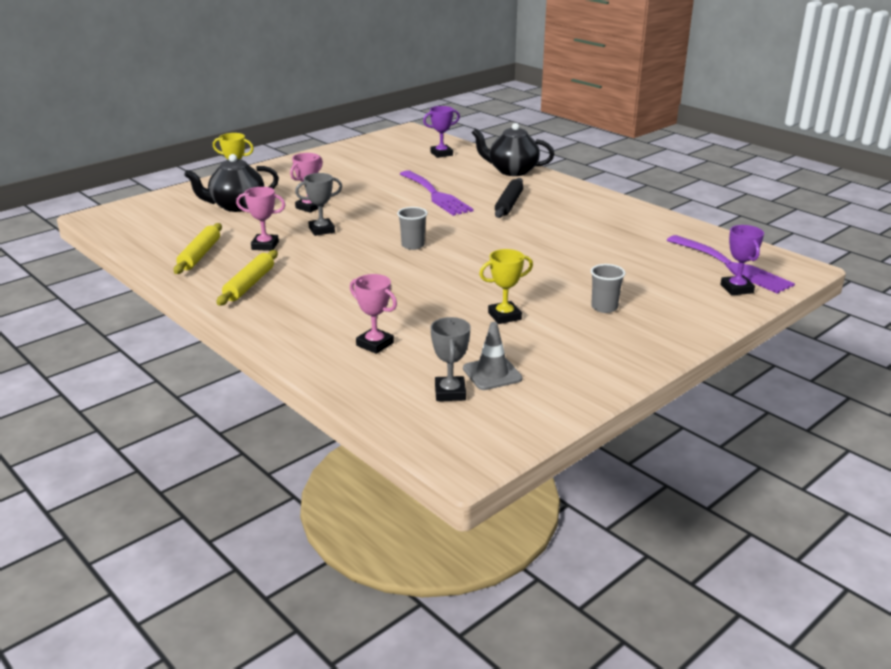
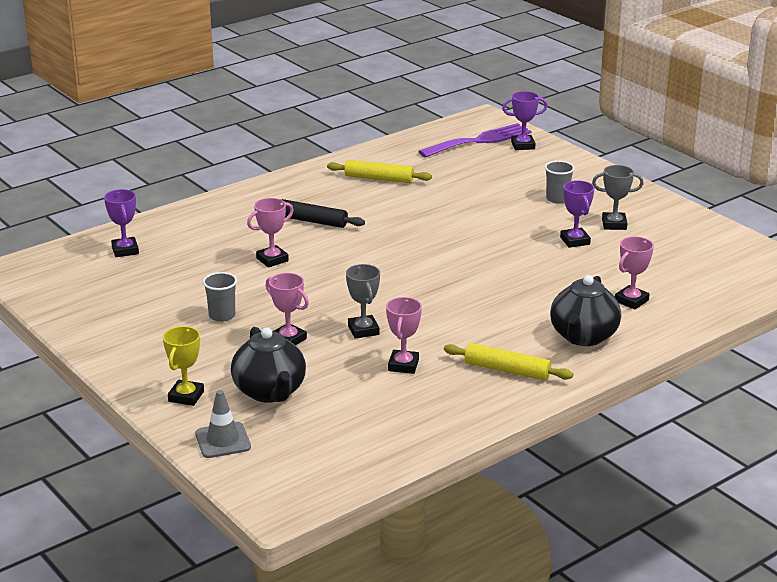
camera: 85 degrees left, 0 degrees up
(200, 255) = (425, 408): yellow rolling pin -> yellow rolling pin (379, 179)
(413, 245) = (415, 277): grey cup -> grey cup (222, 315)
(436, 195) = (272, 259): purple fork -> pink trophy
(450, 393) = (706, 270): grey trophy -> grey trophy (614, 224)
(492, 374) = (674, 252): grey traffic cone -> grey traffic cone (223, 440)
(504, 316) = (575, 241): yellow trophy -> purple trophy
(512, 171) = (207, 212): black teapot -> black teapot (583, 337)

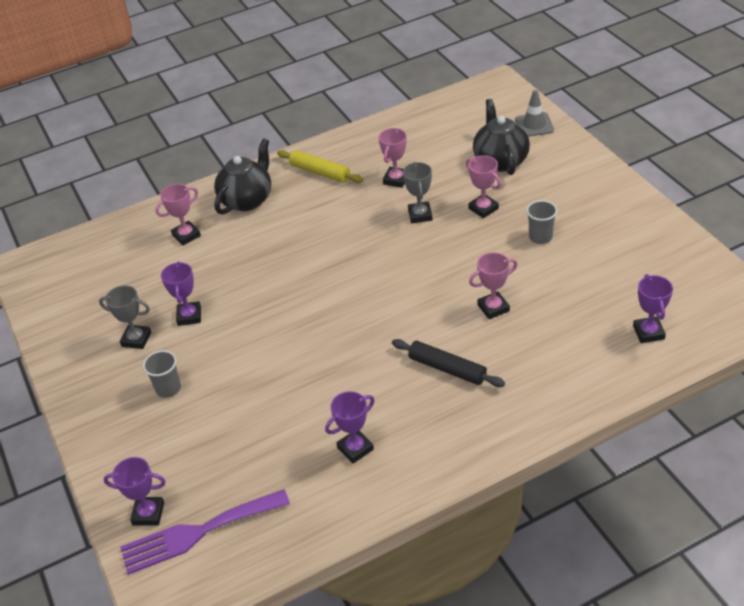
camera: 165 degrees left, 15 degrees up
(186, 396) = (563, 159): yellow trophy -> none
(379, 179) = (355, 448): yellow rolling pin -> purple trophy

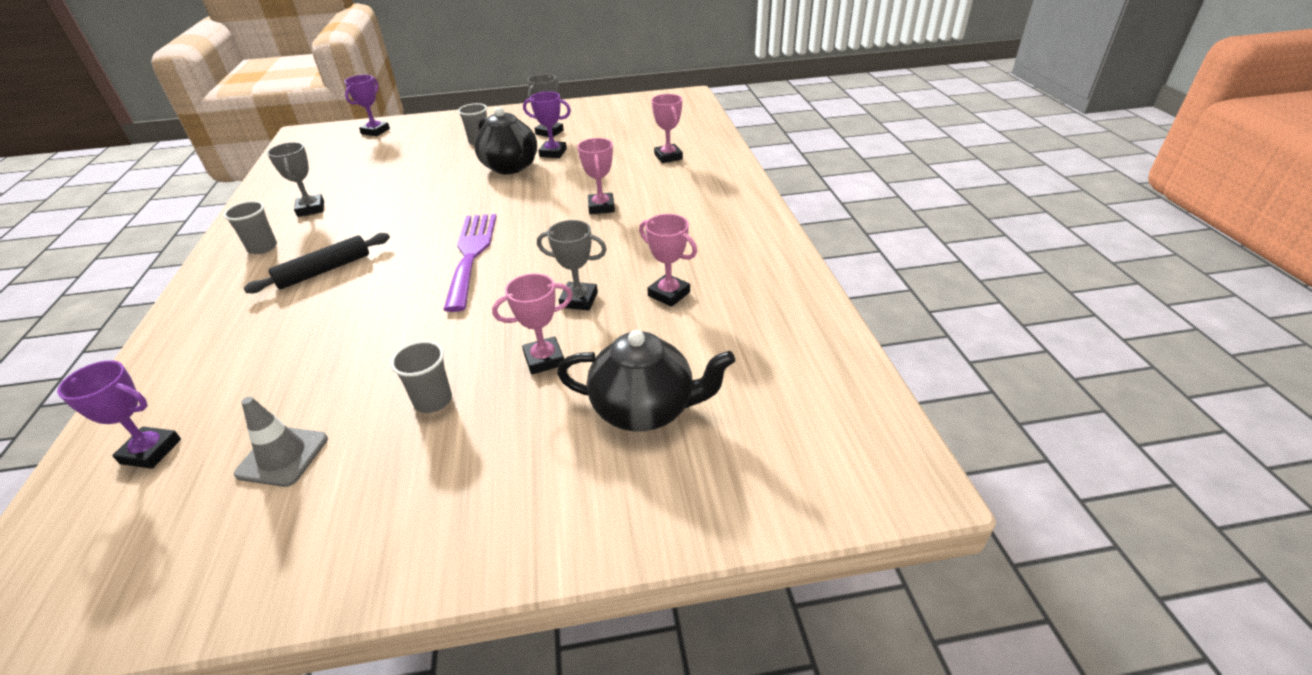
camera: 105 degrees right, 5 degrees down
(198, 532) = (335, 145): purple fork -> purple fork (471, 254)
(247, 200) = (703, 190): black teapot -> black teapot (511, 167)
(320, 172) = (725, 239): yellow rolling pin -> none
(355, 448) = (311, 209): purple trophy -> grey trophy
(434, 438) = (262, 248): none -> grey cup
(493, 308) = (362, 321): pink trophy -> pink trophy (601, 207)
(534, 125) = (728, 491): grey traffic cone -> grey traffic cone (282, 456)

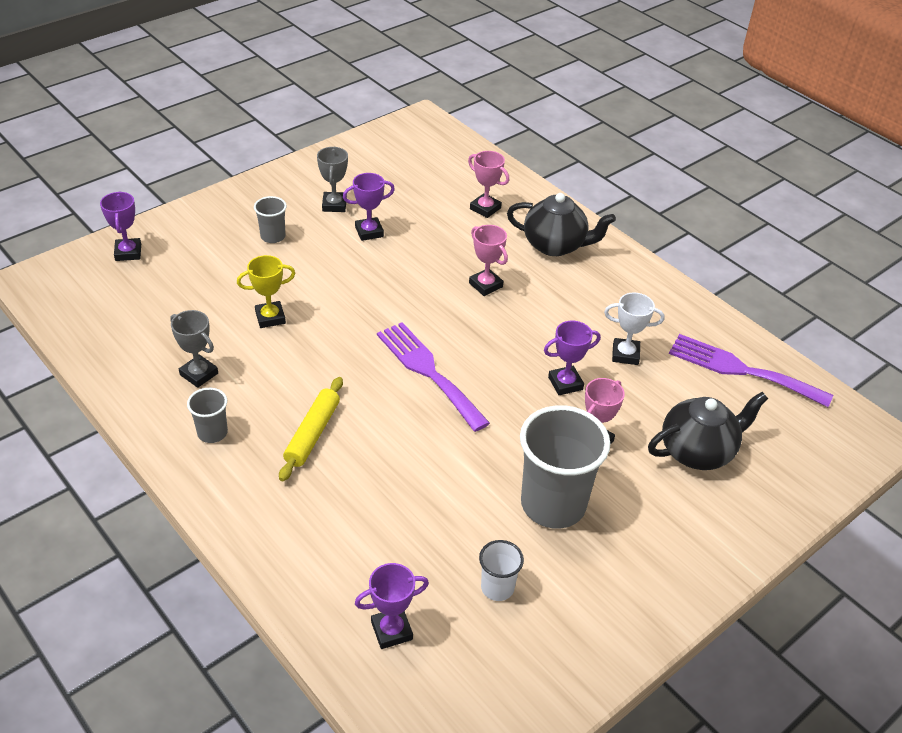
camera: 35 degrees left, 5 degrees up
(282, 456) = (497, 588): grey traffic cone -> white cup
(324, 270) = (312, 434): black rolling pin -> yellow rolling pin
(407, 188) = (270, 317): none -> yellow trophy
(433, 401) = (553, 504): grey cup -> grey cup, size x2.10
(511, 167) = (347, 261): black teapot -> black teapot (555, 245)
(579, 300) = (565, 383): grey trophy -> purple trophy
(669, 294) = (625, 354): pink trophy -> white trophy
(787, 347) = (741, 370): none -> purple fork

